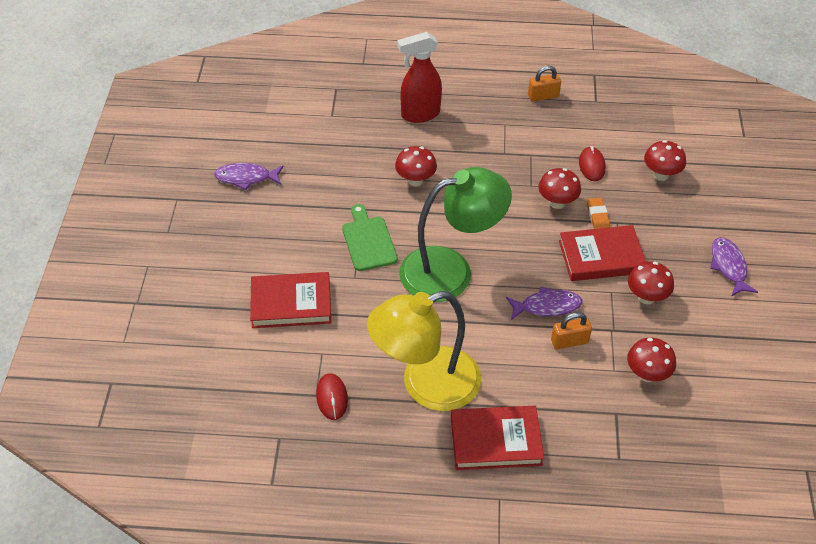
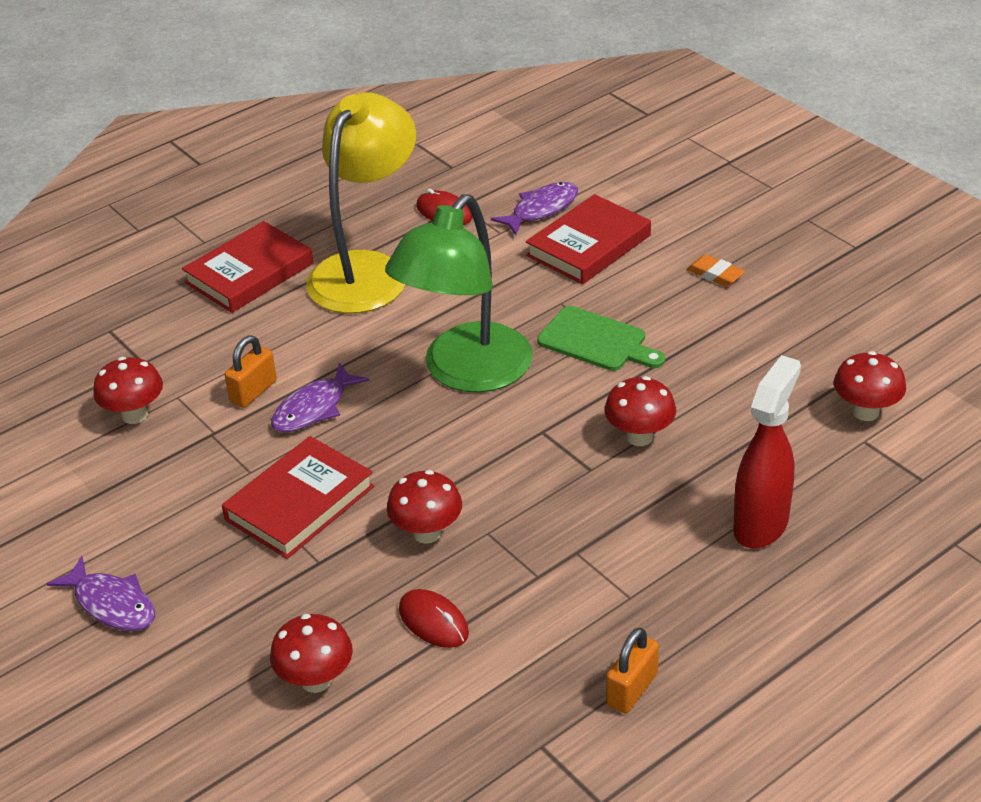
camera: 140 degrees right, 10 degrees down
(246, 178) = (827, 310): purple fish -> purple fish (541, 209)
(597, 216) = (353, 552): orange eraser -> orange eraser (715, 274)
(646, 297) = (199, 493): red mushroom -> red mushroom (865, 412)

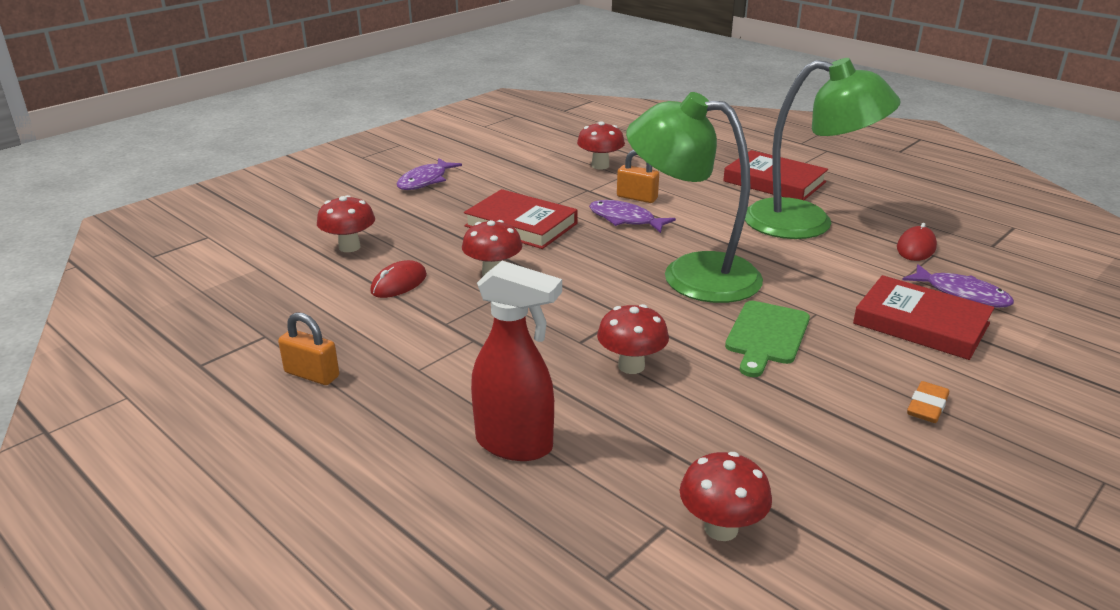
camera: 80 degrees right, 10 degrees down
(367, 270) = (807, 223): yellow lamp -> green lamp

